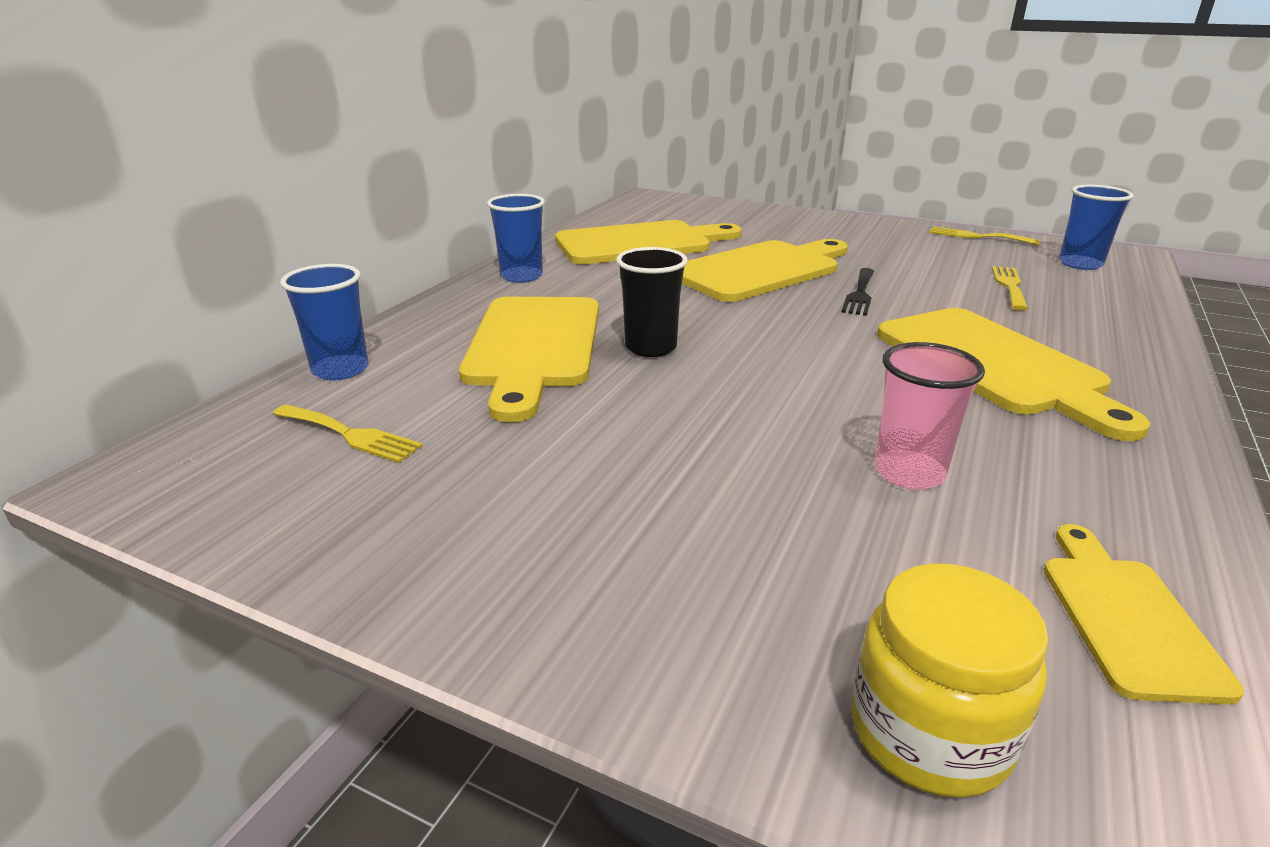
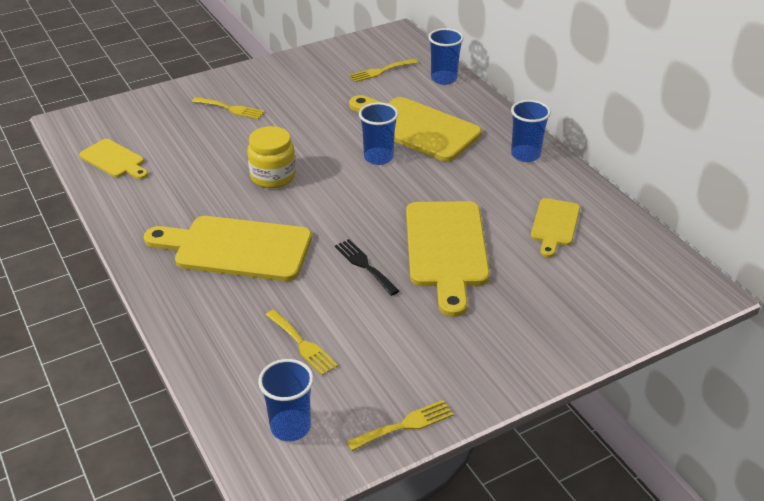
camera: 125 degrees right, 10 degrees up
(640, 243) = (554, 225): yellow cutting board -> yellow cutting board, size x0.55
(650, 347) = (378, 157): black cup -> blue cup
(704, 556) = (231, 109): none -> yellow fork
(909, 473) = (210, 167): pink cup -> none
(929, 732) = (141, 110): yellow jar -> yellow jar (273, 176)

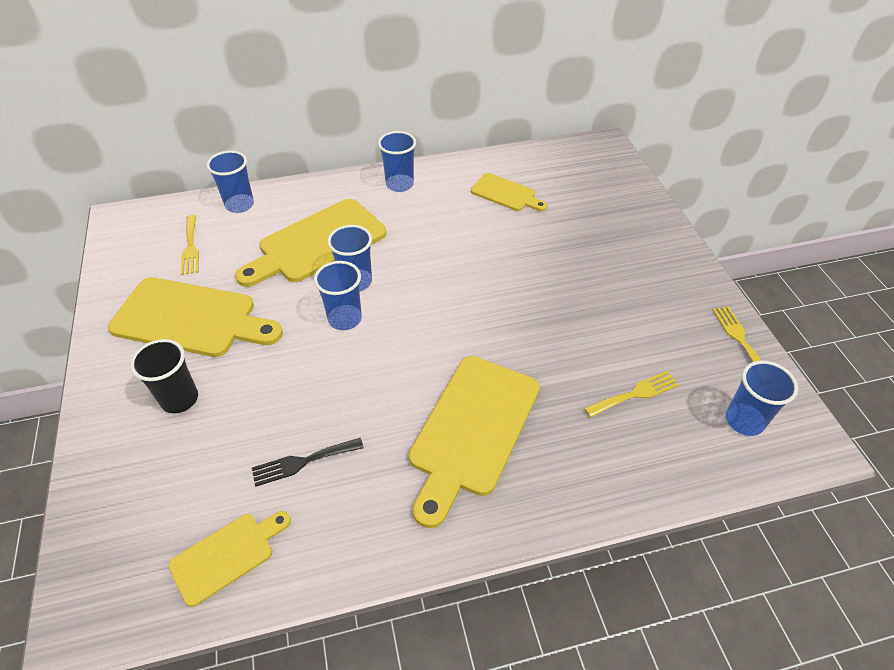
camera: 75 degrees left, 10 degrees up
(231, 109) = (179, 399): yellow fork -> black cup
(273, 176) = (349, 376): yellow jar -> none
(333, 161) = (345, 319): none -> blue cup
(364, 265) = (528, 326): black fork -> black fork (303, 462)
(446, 249) = (520, 265): yellow cutting board -> yellow cutting board (191, 318)

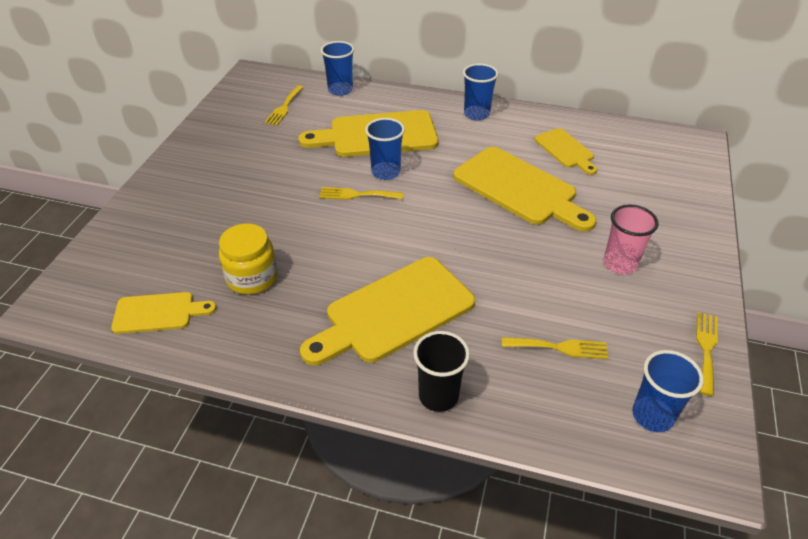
camera: 30 degrees right, 5 degrees down
(179, 399) = (203, 202): black cup -> black cup (438, 396)
(191, 318) = (249, 154): yellow cutting board -> yellow cutting board (519, 188)
(303, 462) = (252, 277): black fork -> yellow jar
(345, 319) = (357, 195): blue cup -> yellow fork
(626, 290) = (620, 264): none -> pink cup

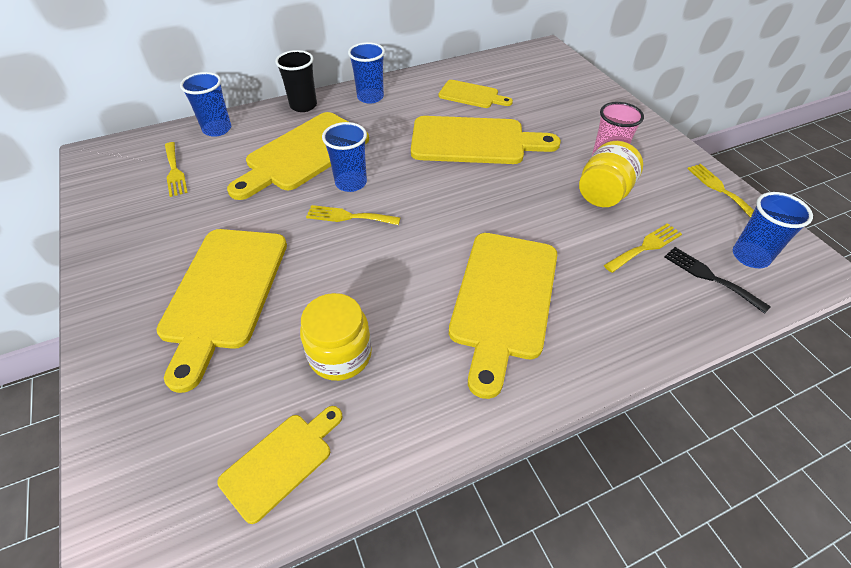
camera: 40 degrees left, 5 degrees up
(230, 200) = (224, 293): none -> yellow cutting board
(357, 195) = (348, 216): yellow fork -> yellow fork turned 45 degrees clockwise
(438, 396) = (618, 345): black cup -> black cup (303, 106)
(579, 287) = (603, 194): none -> yellow jar
(586, 405) = (710, 277): none -> black fork

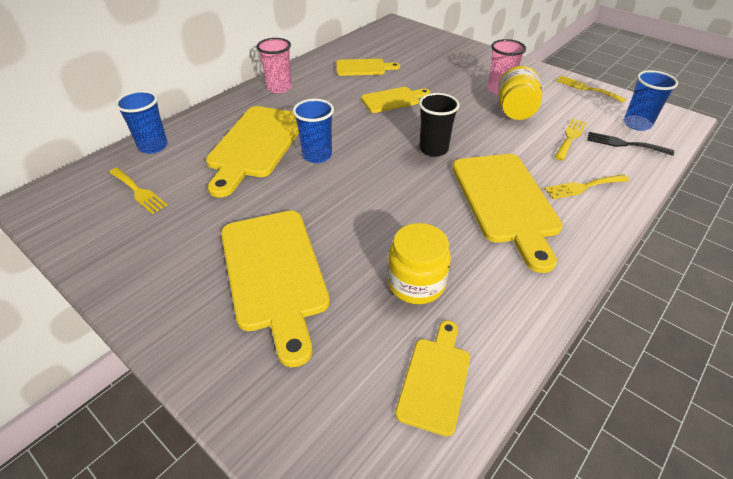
camera: 25 degrees left, 5 degrees down
(303, 106) = (223, 108): black cup -> black cup (433, 149)
(348, 216) = (336, 181): yellow fork -> yellow fork (583, 187)
(370, 97) = (279, 88): blue cup -> pink cup
(474, 141) = (393, 100): yellow cutting board -> yellow cutting board, size x0.55

